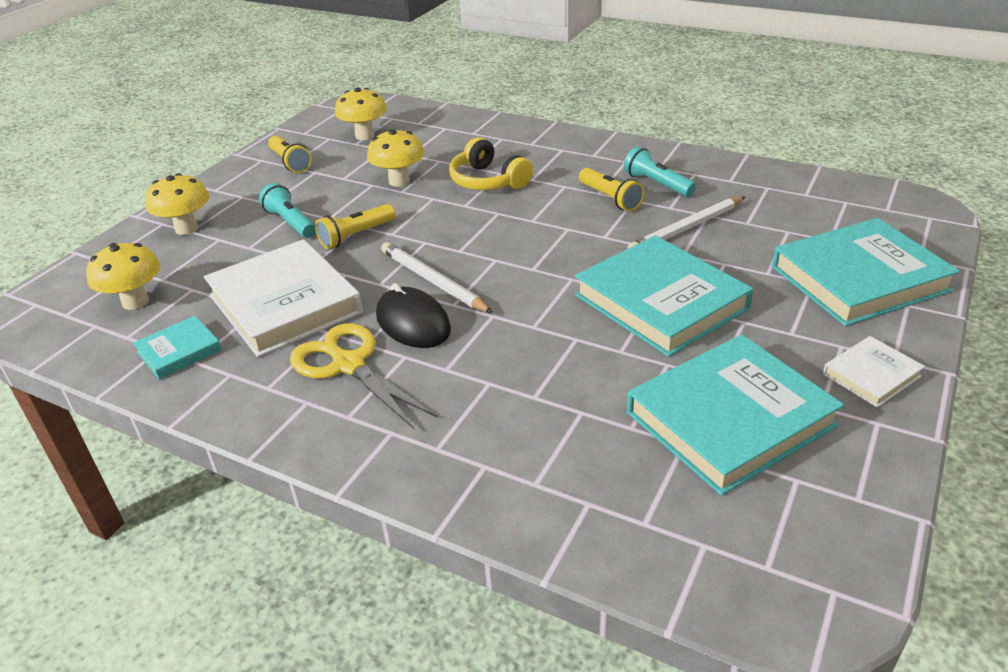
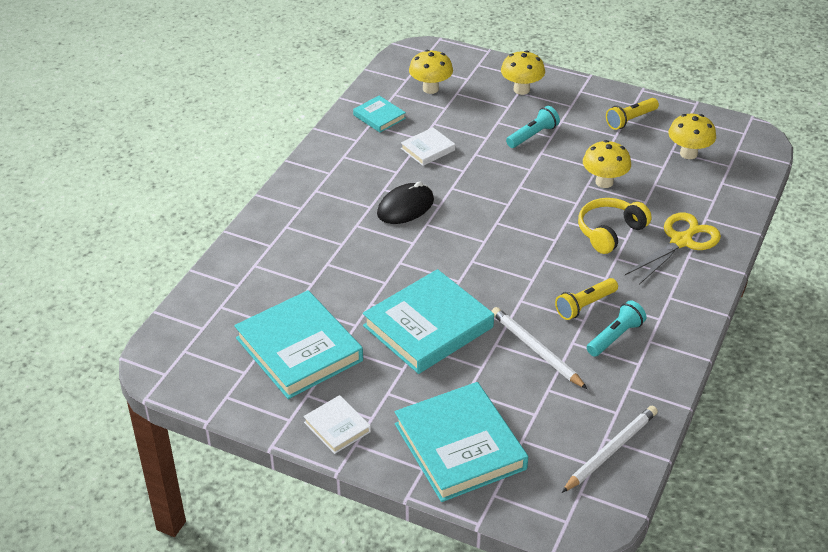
camera: 85 degrees right, 5 degrees up
(285, 304) = (428, 149): white book -> white book, size x0.49
(348, 365) = (362, 184): yellow scissors -> yellow scissors (681, 241)
(356, 235) = (515, 169): yellow flashlight -> none
(433, 281) = (455, 212): white pencil -> white pencil (610, 451)

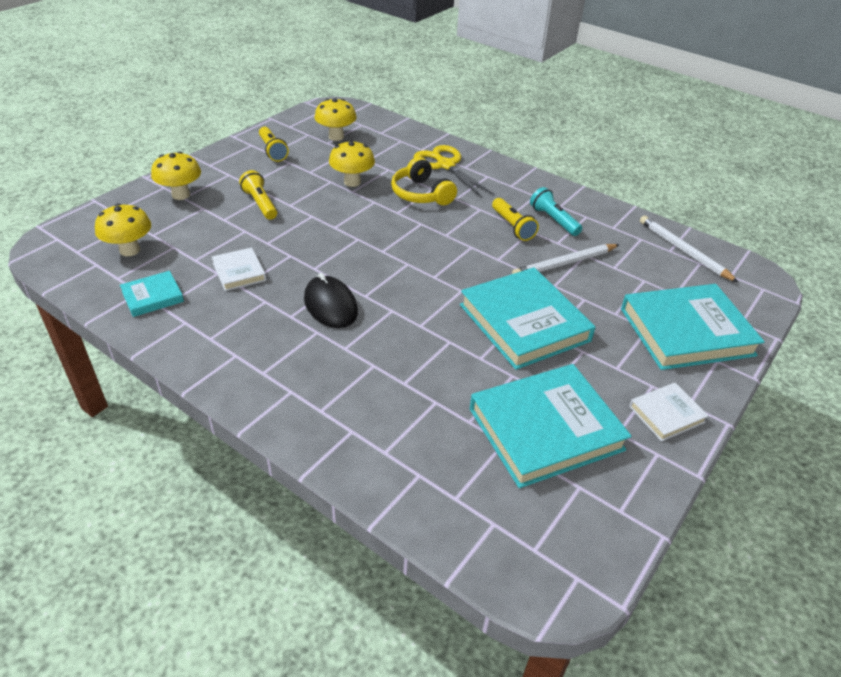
camera: 80 degrees left, 0 degrees up
(533, 135) = (260, 204): turquoise flashlight -> yellow flashlight

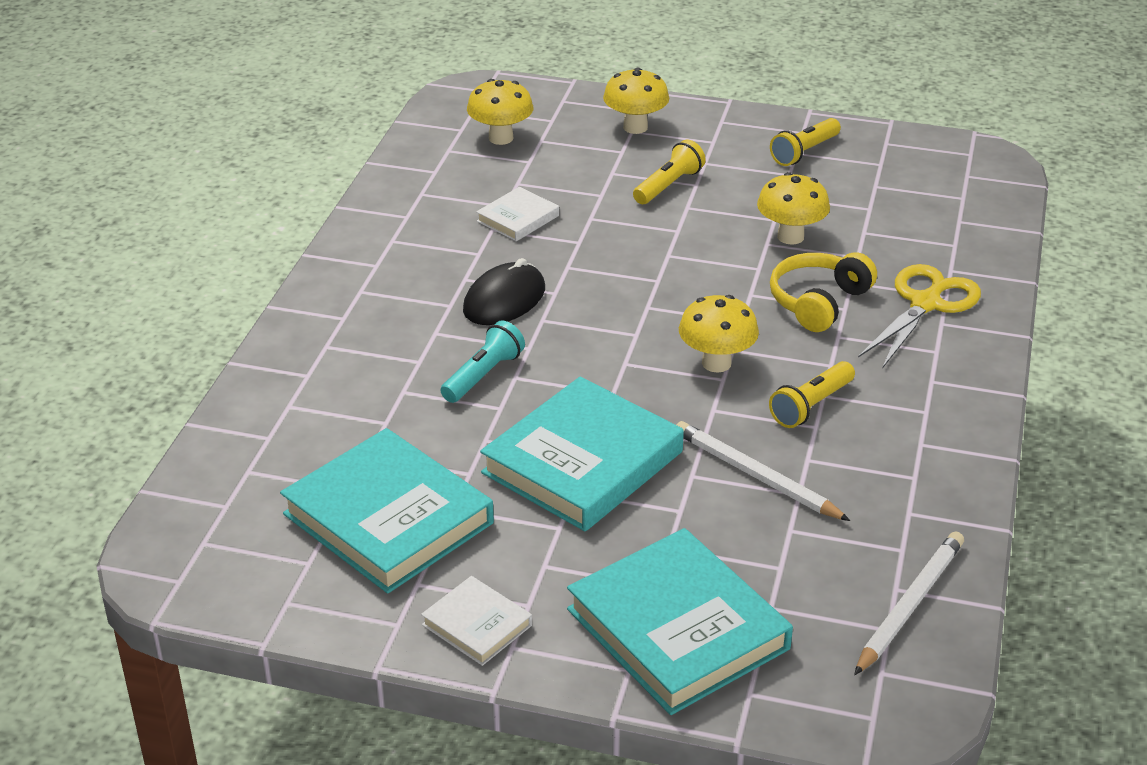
camera: 70 degrees right, 5 degrees down
(153, 297) = (433, 182): turquoise book -> none
(336, 137) = (900, 188): yellow mushroom -> yellow mushroom (716, 363)
(553, 220) = (869, 444): turquoise flashlight -> turquoise flashlight (483, 375)

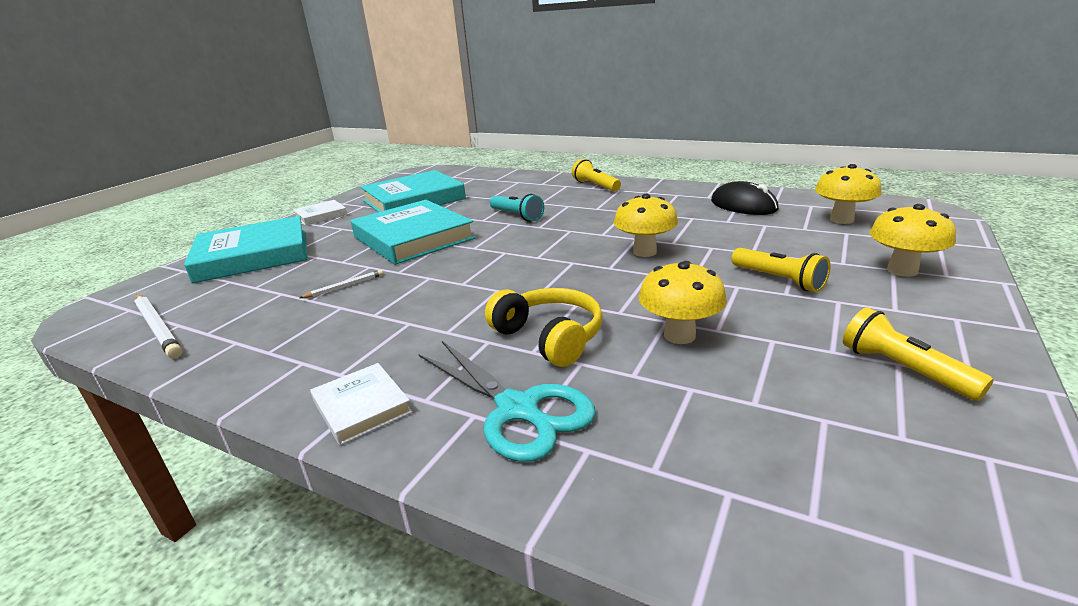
camera: 105 degrees right, 10 degrees down
(504, 300) = (597, 221): black mouse -> black mouse (743, 205)
(518, 218) = (707, 224): white book -> white book (362, 407)
(716, 363) = (483, 282): yellow mushroom -> yellow mushroom (644, 252)
(756, 476) = (345, 286): white pencil -> white pencil, size x0.53
(811, 406) = (400, 315): yellow flashlight -> yellow flashlight (595, 186)
(925, 303) = (518, 409): yellow scissors -> turquoise scissors

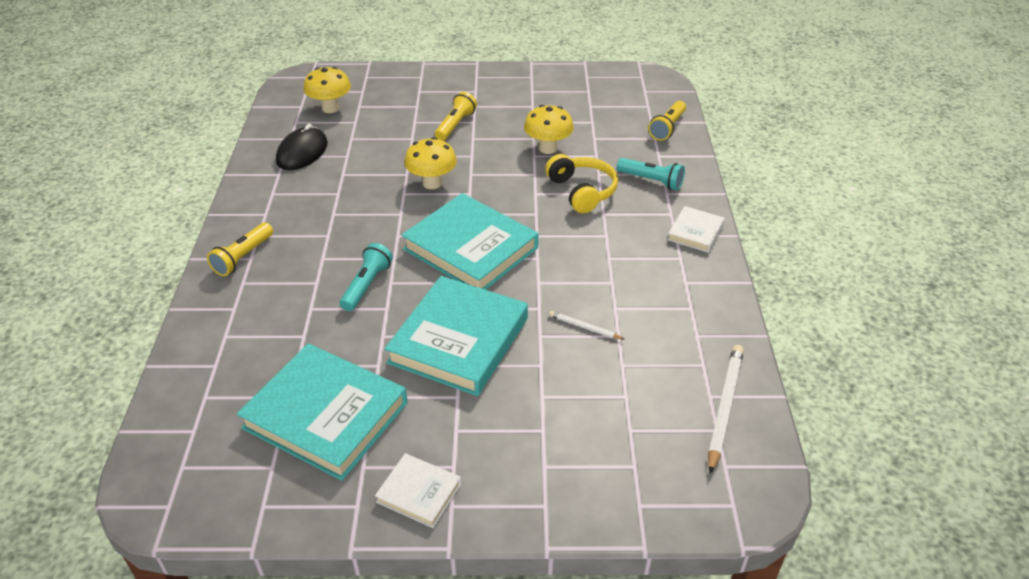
camera: 120 degrees left, 15 degrees up
(253, 256) = (570, 462): turquoise book -> turquoise book (471, 248)
(518, 409) = (651, 181): turquoise scissors -> turquoise flashlight
(549, 337) = (582, 191): yellow headphones -> yellow headphones turned 135 degrees clockwise
(902, 270) = (420, 88): yellow mushroom -> none
(903, 369) = (537, 90): yellow flashlight -> yellow flashlight (667, 128)

